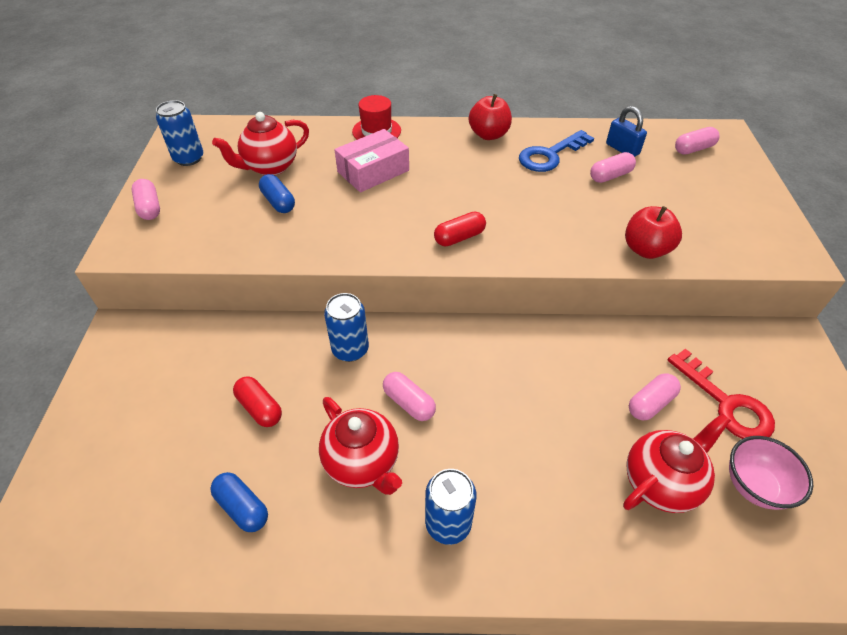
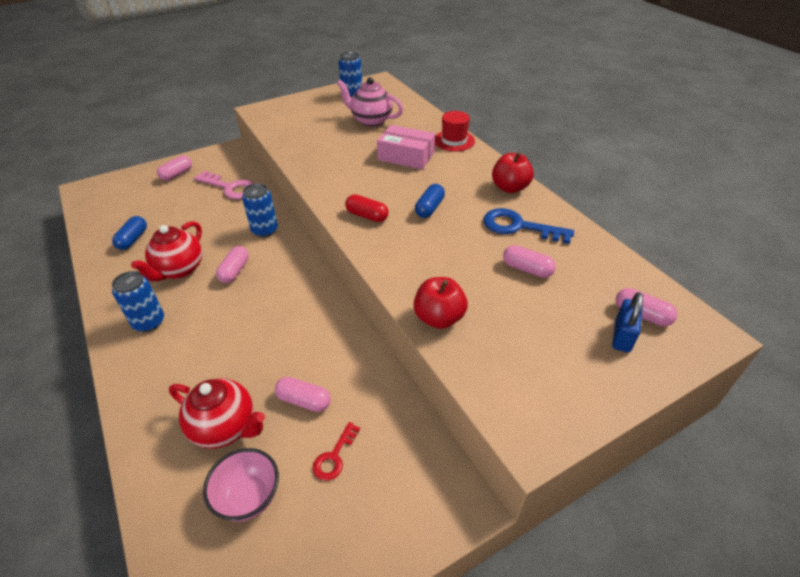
camera: 60 degrees right, 5 degrees down
(149, 207) = (298, 103): pink capsule -> pink capsule (177, 174)
(220, 357) = (230, 188): none -> pink key
(260, 408) = (201, 216): red capsule -> none
(270, 167) = (371, 121): red teapot -> pink teapot
(278, 202) = (339, 137): blue capsule -> blue capsule (429, 208)
(622, 149) = (579, 265): blue padlock -> blue padlock (622, 336)
(726, 403) = (334, 456): red key -> red key, size x0.57

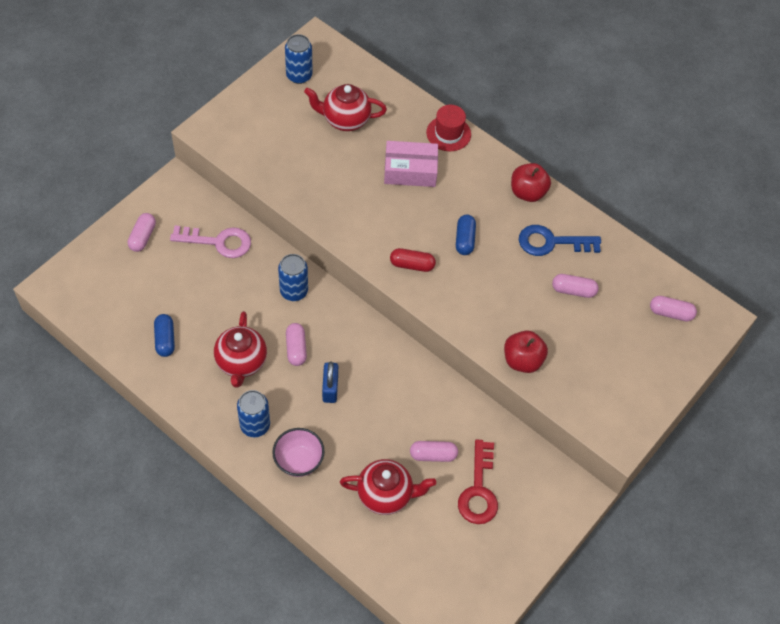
camera: 25 degrees left, 15 degrees up
(249, 497) = (434, 537): pink bowl -> pink bowl (299, 461)
(334, 456) = (479, 490): red key -> red key, size x1.77
(371, 121) = (345, 120): pink teapot -> red teapot
(622, 336) = (660, 337): blue padlock -> blue padlock (330, 388)

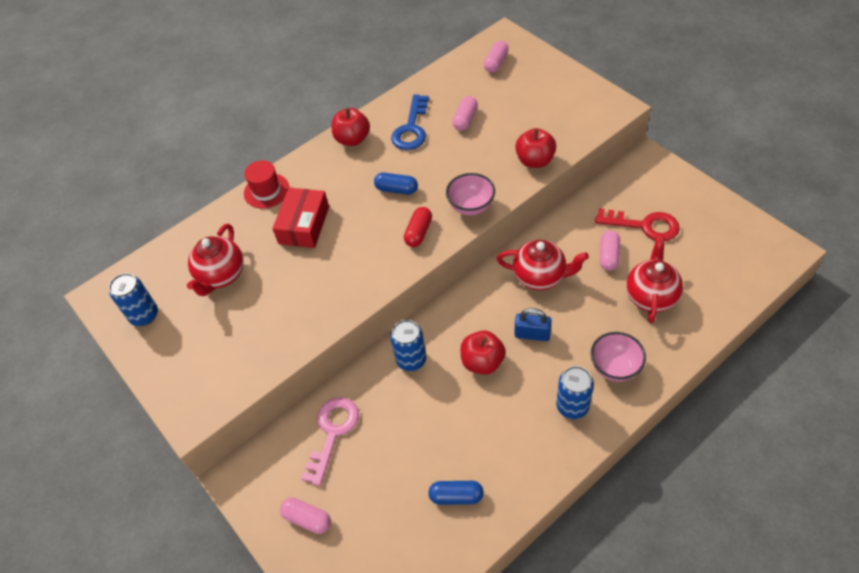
camera: 70 degrees left, 5 degrees down
(241, 363) = (494, 416): red teapot -> red teapot (540, 277)
(296, 349) = (482, 362): pink capsule -> red apple
(410, 170) = (304, 225): pink box -> red box
(450, 306) = (471, 207): none -> pink bowl

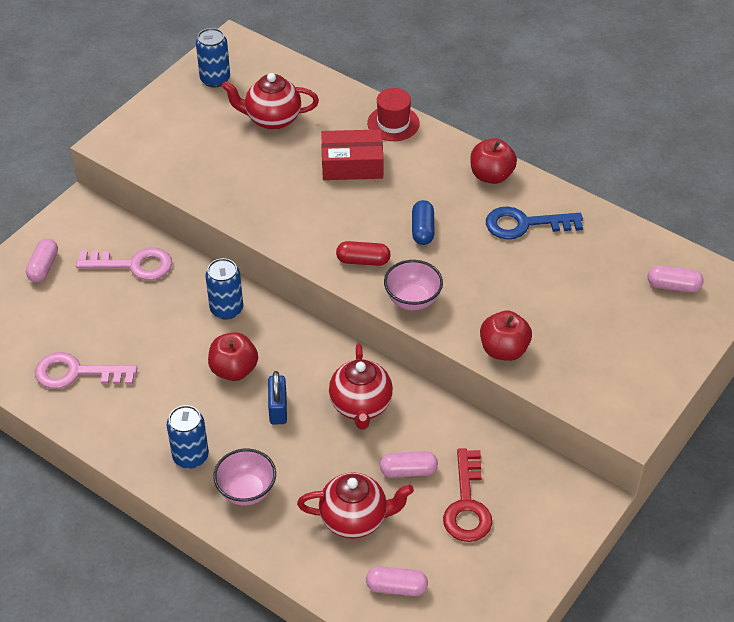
camera: 70 degrees right, 5 degrees down
(456, 496) = (76, 373): blue capsule -> pink key
(465, 119) = (556, 272): pink capsule -> pink capsule (396, 587)

